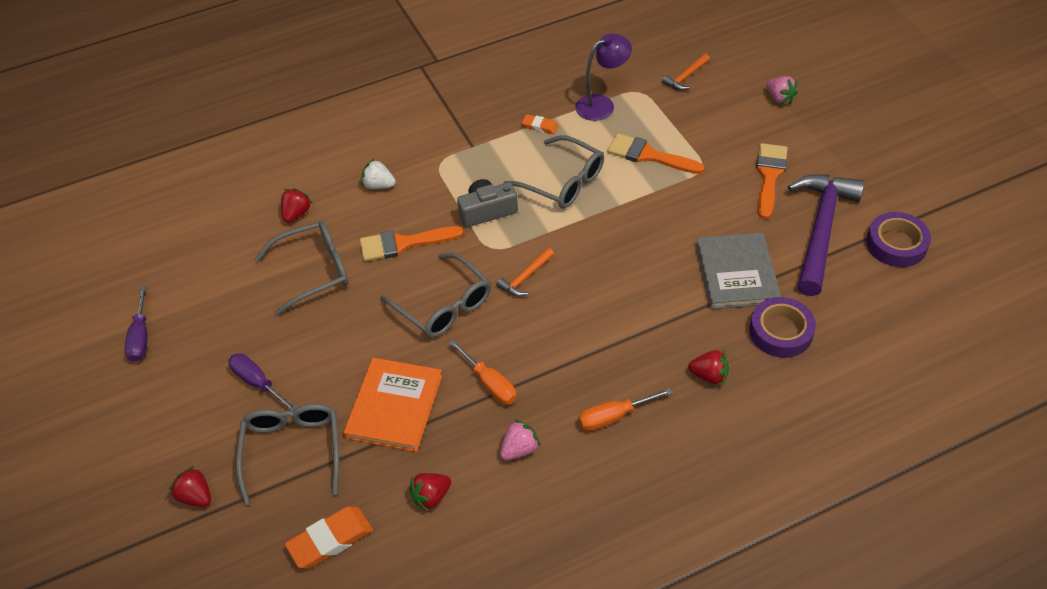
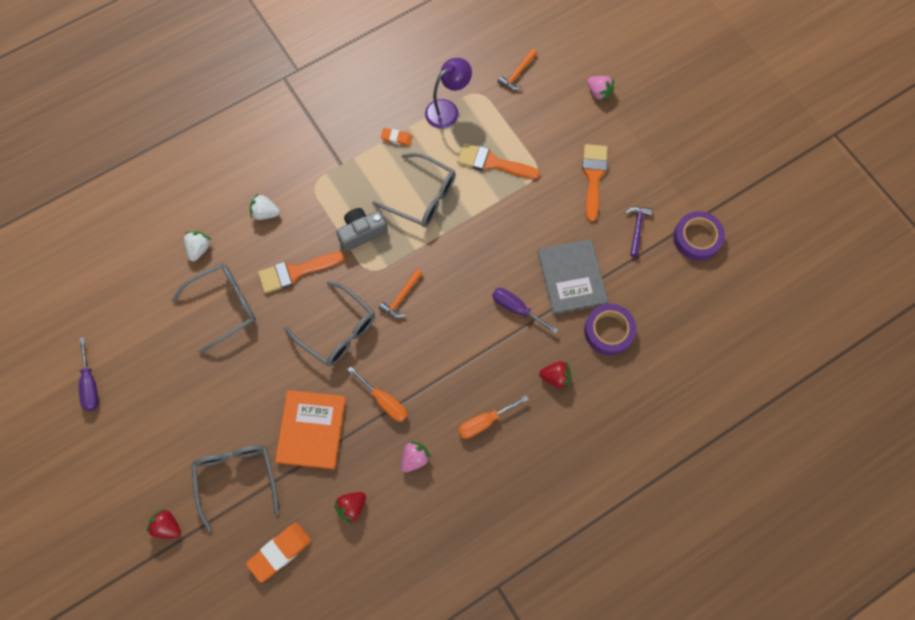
camera: 10 degrees left, 20 degrees up
(258, 383) = (197, 419): purple screwdriver -> purple screwdriver (517, 309)
(296, 214) = (199, 249): red strawberry -> white strawberry
(820, 229) = (637, 228): purple hammer -> purple hammer, size x0.43

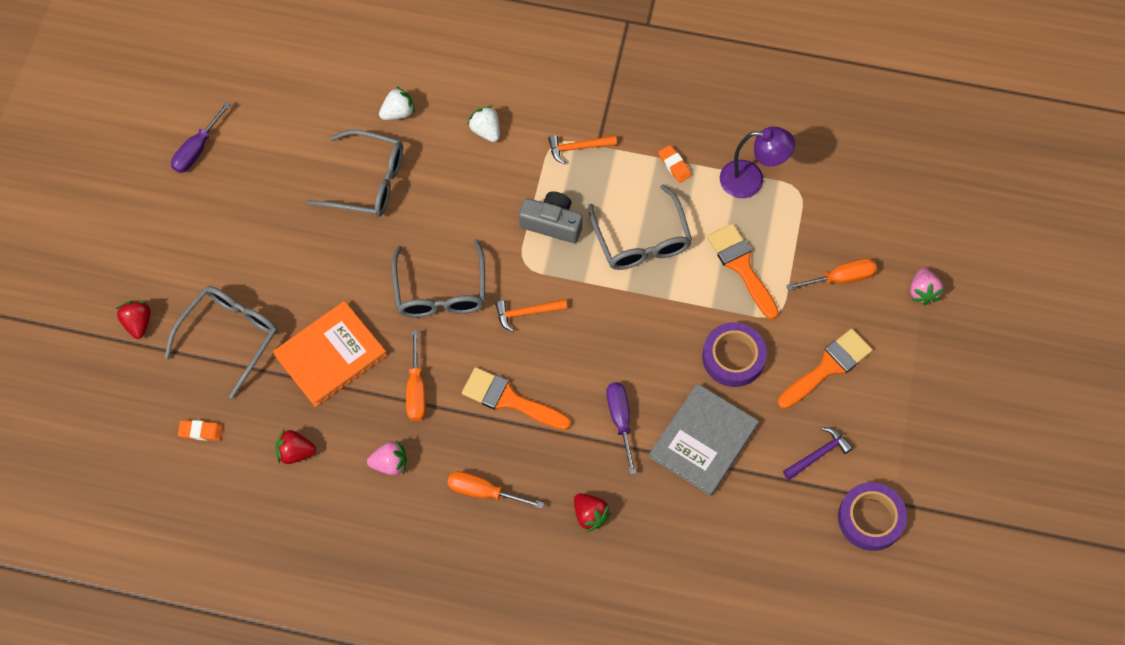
camera: 45 degrees right, 5 degrees down
(280, 552) = (201, 431): orange eraser -> orange eraser, size x0.56
(295, 272) = (458, 206): orange brush -> orange brush (509, 399)
(517, 74) = (858, 204): orange hammer -> orange hammer (578, 148)
(550, 122) = (840, 278): none -> orange screwdriver
(609, 331) = (686, 522): purple tape -> purple tape (733, 357)

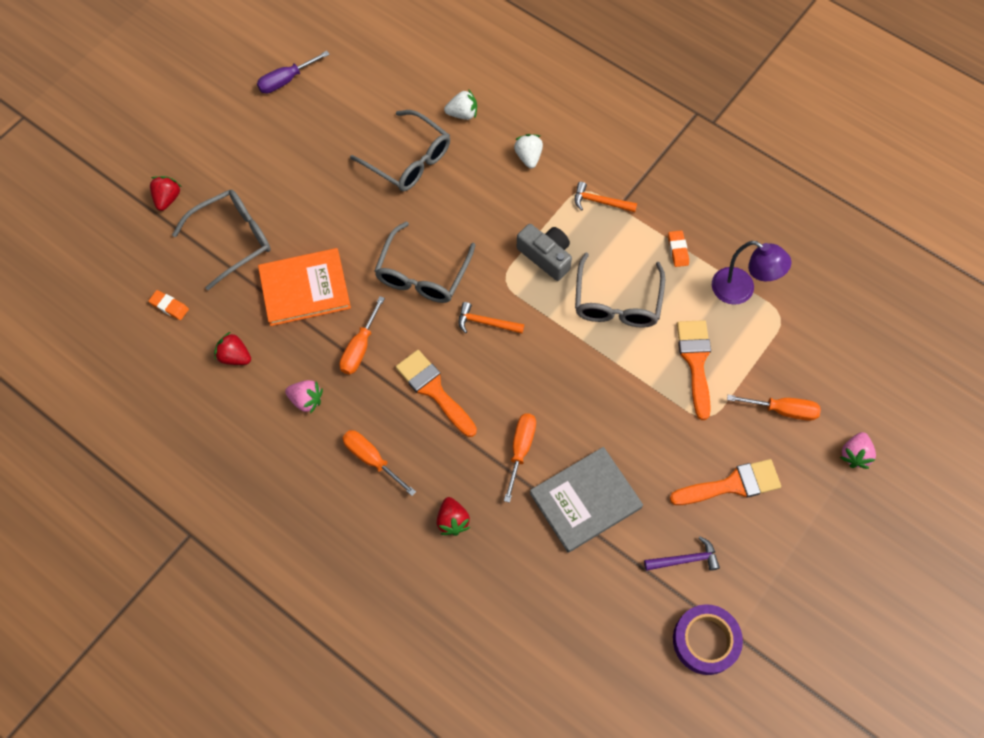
camera: 25 degrees right, 0 degrees up
(620, 420) = (520, 450): purple screwdriver -> orange screwdriver
(733, 357) = (649, 438): purple tape -> none

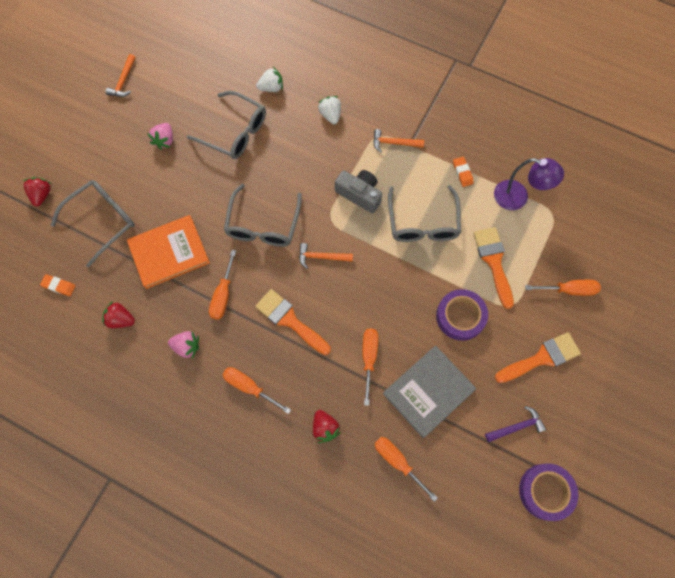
camera: 10 degrees left, 5 degrees up
(286, 80) = (123, 81): purple screwdriver -> orange hammer
(532, 575) = (398, 462): none -> orange screwdriver
(641, 419) = (460, 316): none -> purple tape
(854, 454) = (631, 317): pink strawberry -> pink strawberry (165, 140)

